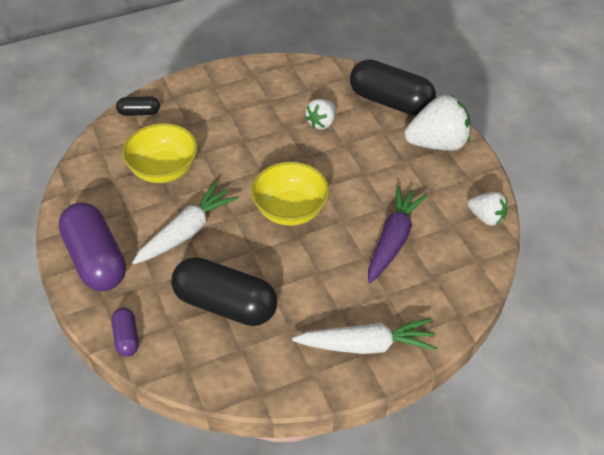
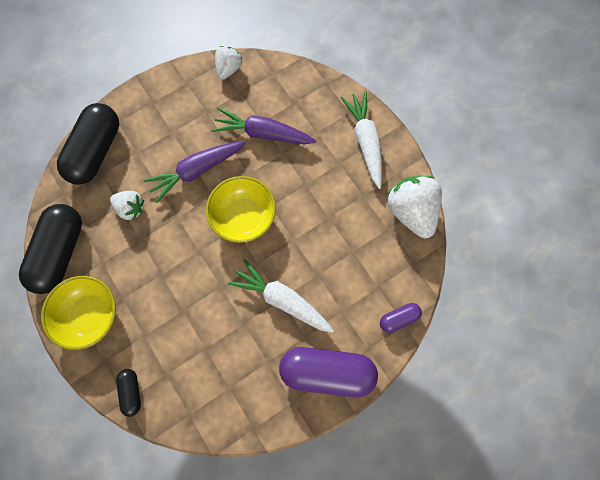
camera: 100 degrees left, 25 degrees up
(96, 259) = (327, 371): purple capsule -> purple capsule turned 45 degrees clockwise
(163, 170) = (210, 342): yellow bowl -> yellow bowl (91, 315)
(225, 305) = (351, 249): black capsule -> black capsule (61, 252)
(354, 176) = (196, 171): none -> purple carrot
(437, 143) = (148, 109): white strawberry -> white strawberry (411, 211)

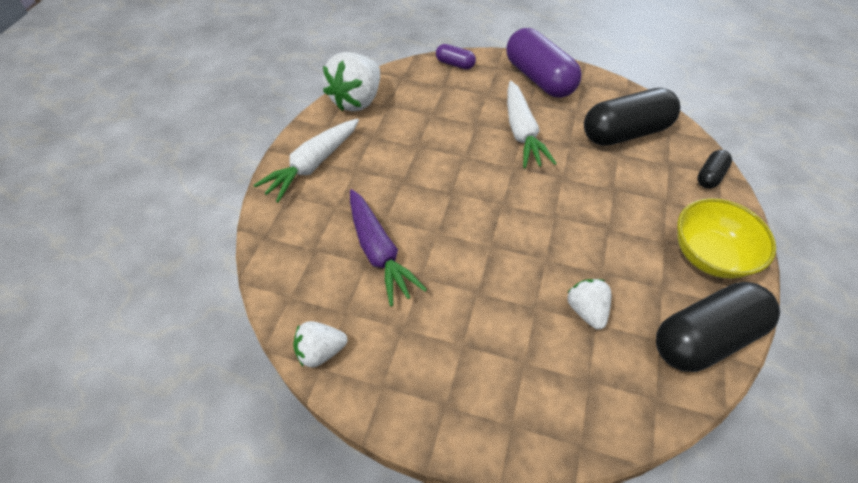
camera: 130 degrees left, 20 degrees down
(96, 151) = (572, 413): black capsule -> black capsule (625, 132)
(196, 171) = (481, 281): purple carrot -> none
(244, 217) = (484, 205): yellow bowl -> none

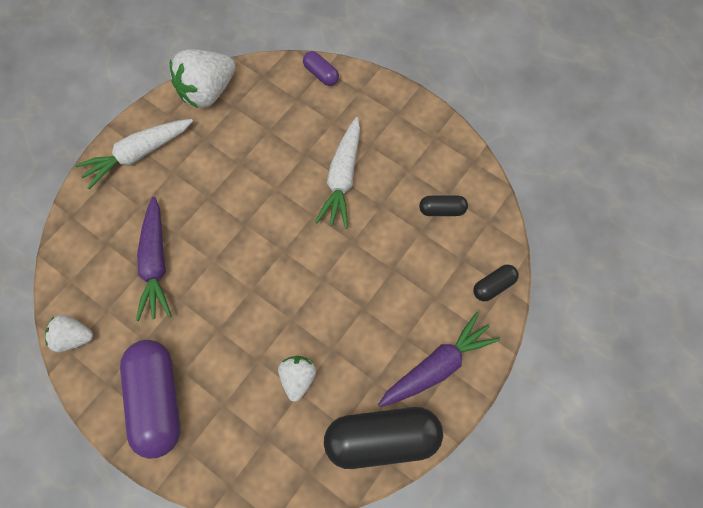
camera: 20 degrees right, 15 degrees up
(539, 78) = (394, 117): purple capsule -> purple capsule (157, 399)
(625, 132) = (442, 210): black capsule -> black capsule, size x0.47
(709, 255) = (437, 365): yellow bowl -> purple carrot

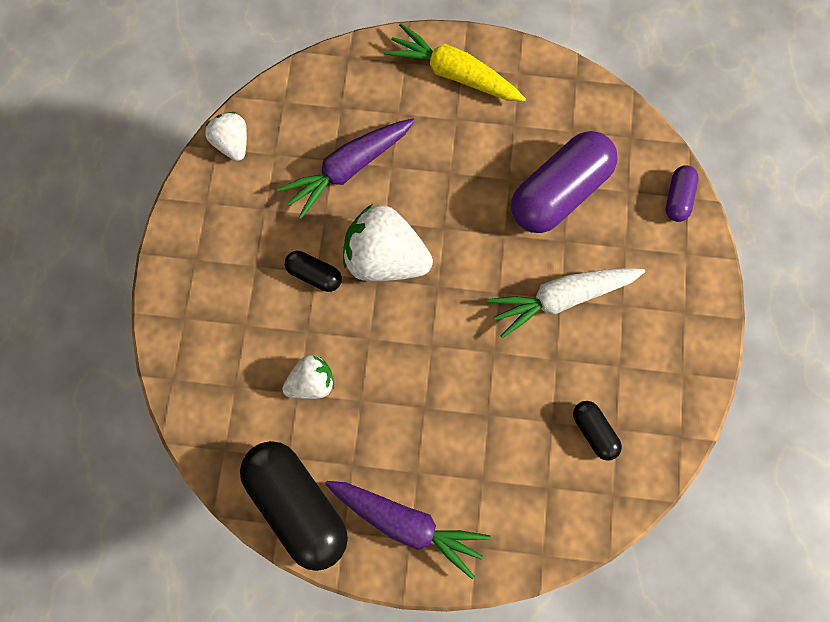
camera: 60 degrees right, 5 degrees up
(138, 154) = (454, 73): white carrot -> yellow carrot
(157, 399) = (216, 259): purple capsule -> purple capsule (559, 192)
(208, 91) = (572, 93): white strawberry -> white strawberry (385, 258)
(493, 286) = (536, 540): black capsule -> black capsule (314, 275)

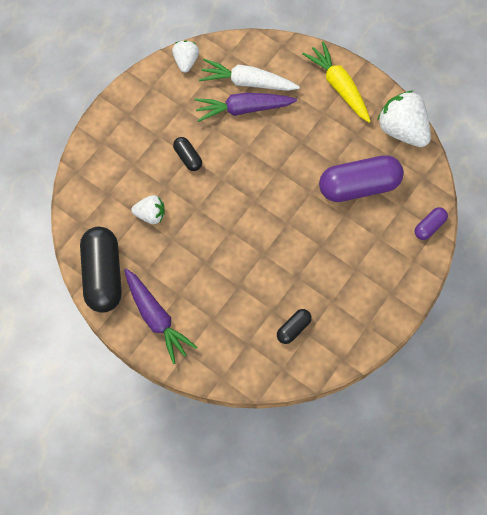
camera: 30 degrees right, 5 degrees down
(385, 258) = (233, 169): white strawberry -> white strawberry (402, 130)
(562, 298) = (322, 246): white carrot -> white carrot (247, 82)
(594, 431) = (293, 328): black capsule -> black capsule turned 45 degrees clockwise

